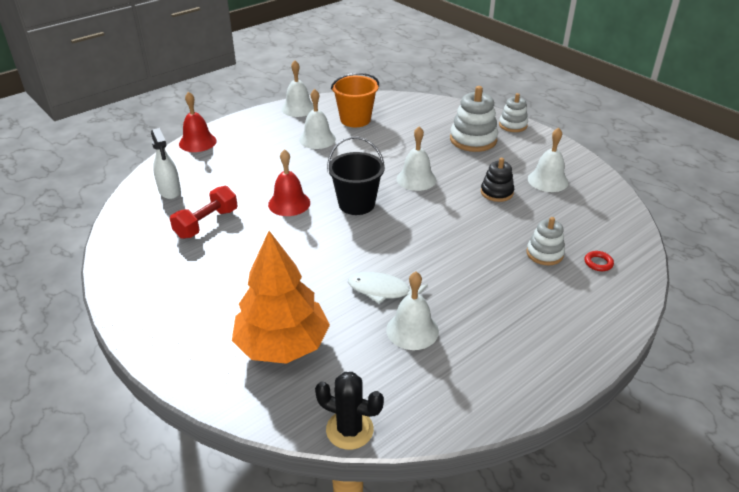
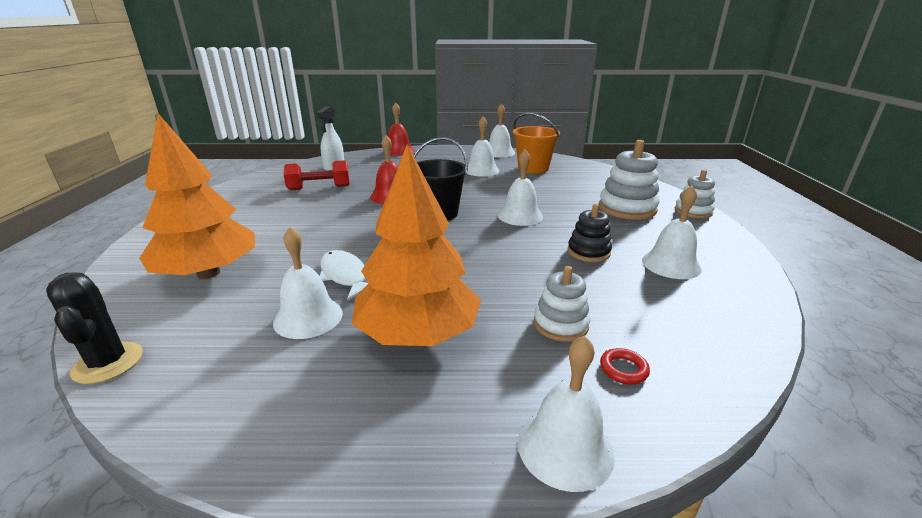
camera: 40 degrees right, 10 degrees down
(487, 302) = (417, 334): none -> orange tree
(619, 314) = (565, 447): none -> white bell

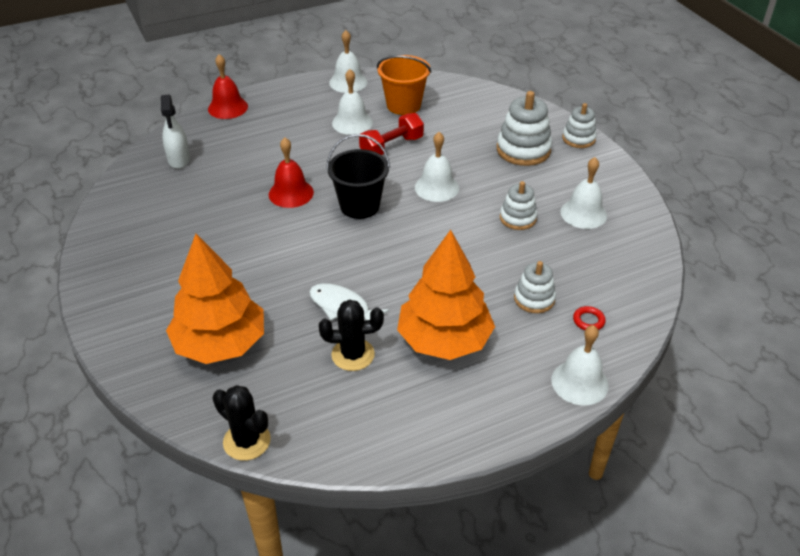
camera: 25 degrees left, 15 degrees up
(308, 317) = (353, 355): white bell -> black cactus
(319, 188) = (200, 201): red dumbbell -> red dumbbell (391, 147)
(588, 252) = (518, 218): black stacking toy -> white stacking toy

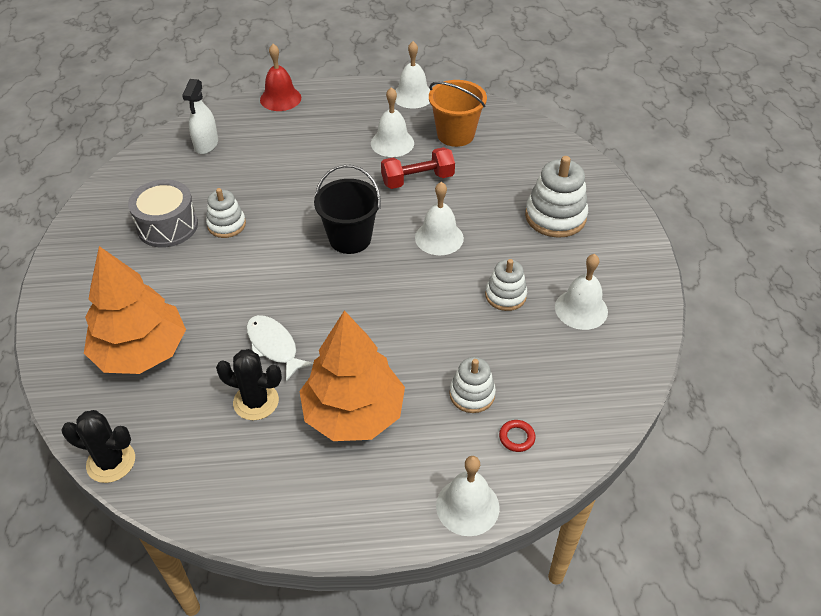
camera: 20 degrees right, 5 degrees up
(182, 235) = (167, 226): none -> grey drum
(247, 441) = (111, 462): black cactus -> black cactus turned 45 degrees counterclockwise
(291, 193) = (291, 207): red bell -> none
(578, 138) = (625, 218): white stacking toy -> white stacking toy (226, 225)

